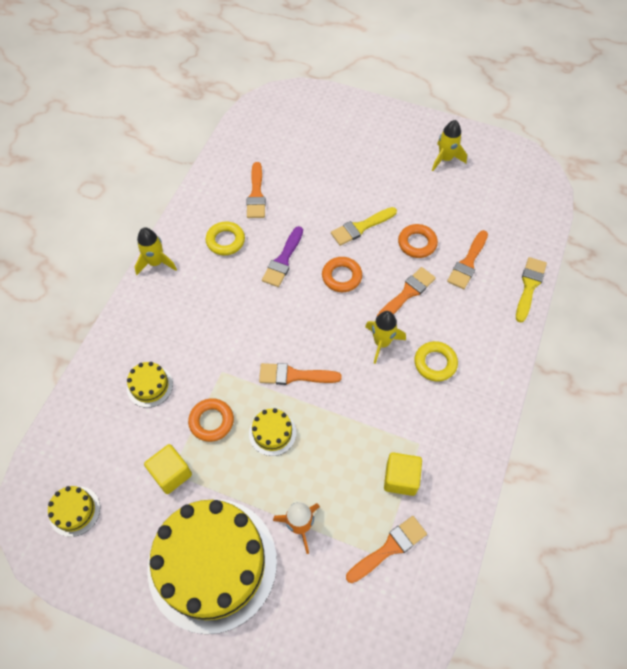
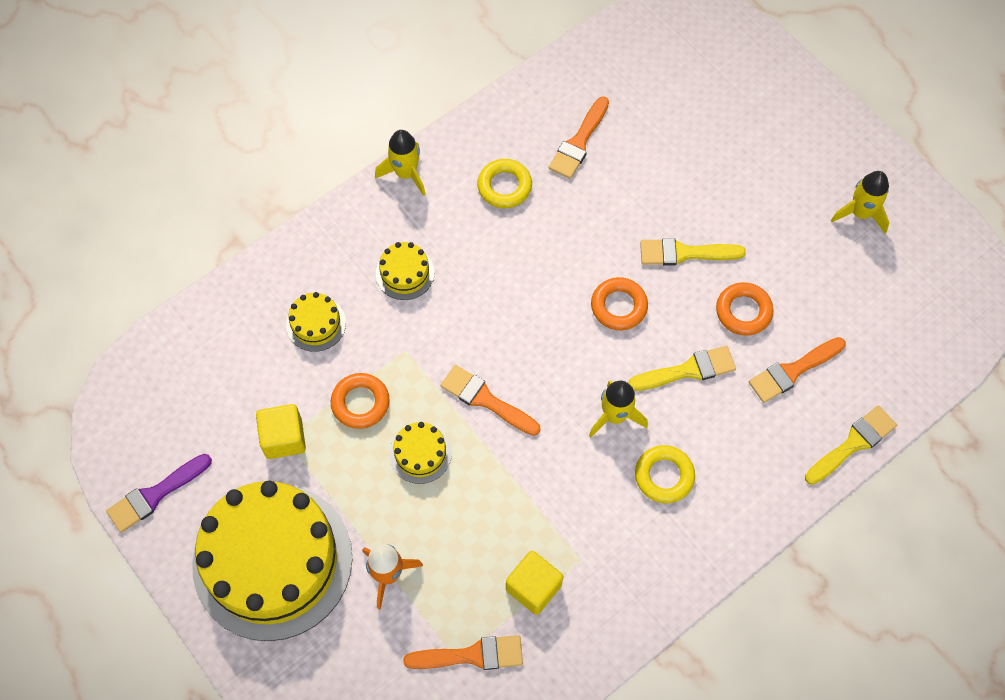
camera: 30 degrees right, 5 degrees up
(74, 511) = (163, 422): yellow cake -> yellow cake (405, 273)
(283, 260) = (560, 247): purple brush -> purple brush (155, 495)
(407, 293) = (687, 370): orange brush -> yellow brush

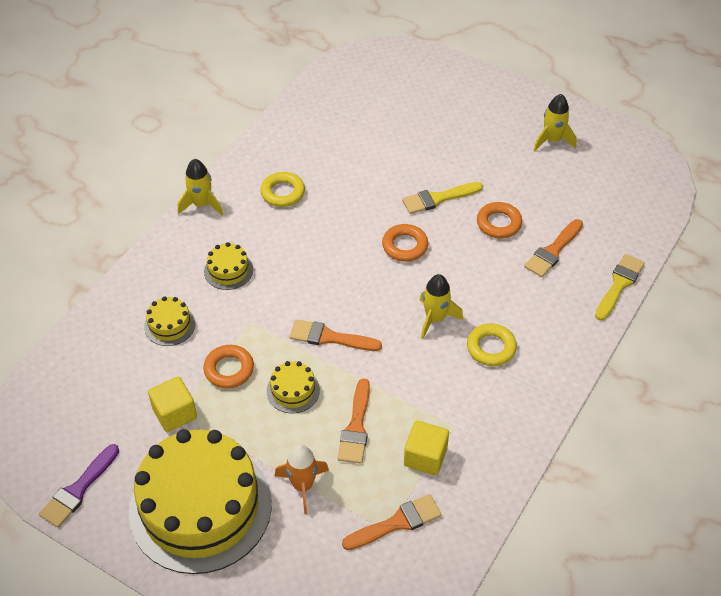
camera: 20 degrees left, 15 degrees down
(579, 142) = (327, 150): orange brush -> orange brush (356, 427)
(687, 370) = (475, 273): yellow brush -> none

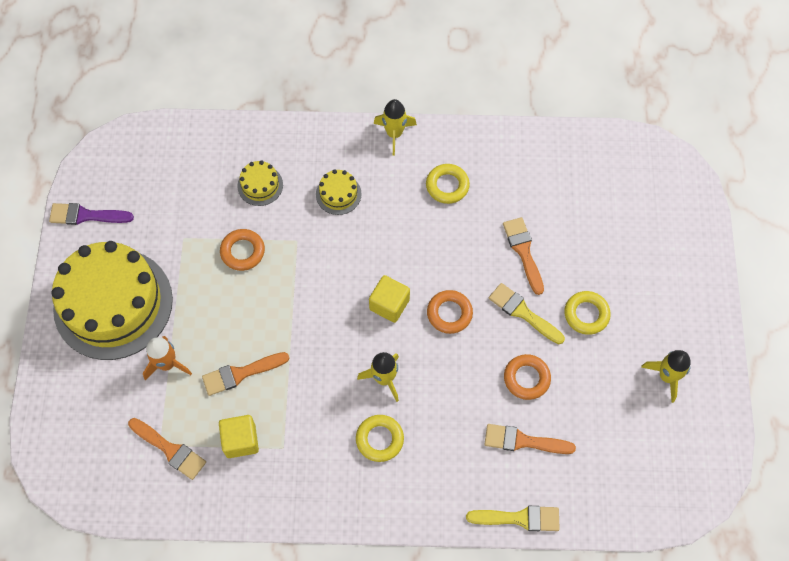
camera: 60 degrees right, 15 degrees up
(175, 413) = (182, 238): yellow cube -> yellow cube (389, 304)
(293, 390) = (249, 308): yellow cake -> none
(329, 337) = (316, 307): orange brush -> orange brush (523, 251)
(467, 161) = (586, 314): none -> yellow ring

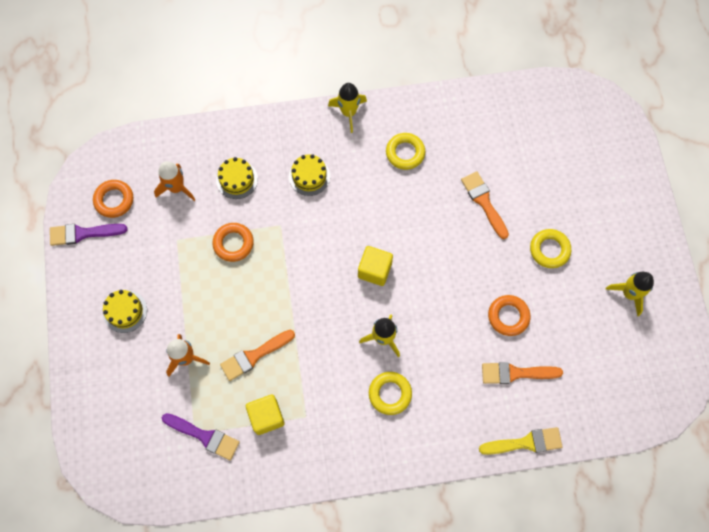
camera: 10 degrees left, 5 degrees up
(113, 304) = (125, 311): yellow cake -> yellow cake, size x0.40
(170, 449) = (204, 436): orange brush -> purple brush
(194, 184) = (176, 188): none -> orange rocket
(449, 313) = (429, 269): orange ring -> orange ring (114, 200)
(523, 312) = (494, 257): yellow brush -> none

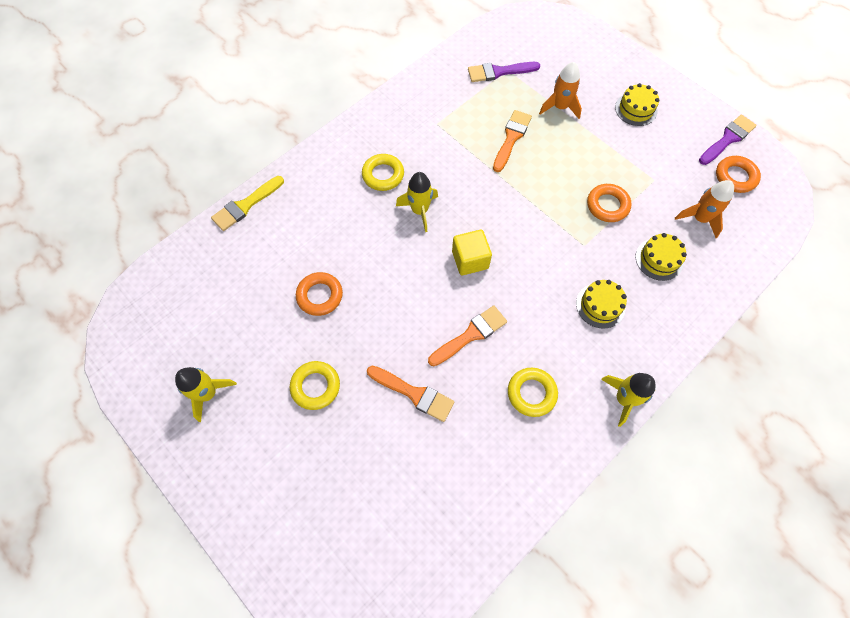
camera: 145 degrees right, 5 degrees down
(266, 417) = (466, 107): yellow cube -> none
(516, 373) = (284, 252): orange brush -> orange brush (470, 335)

